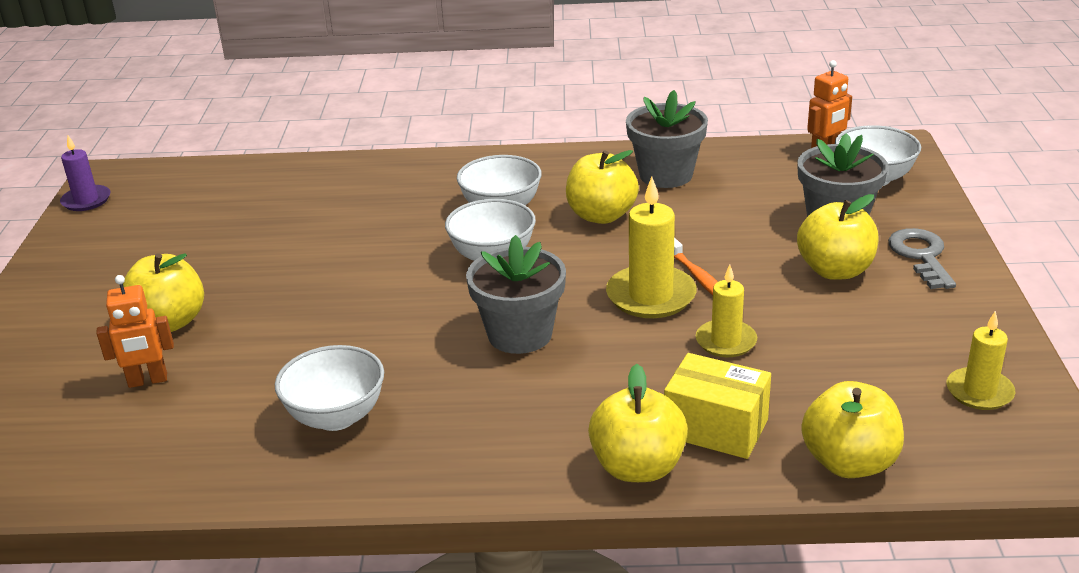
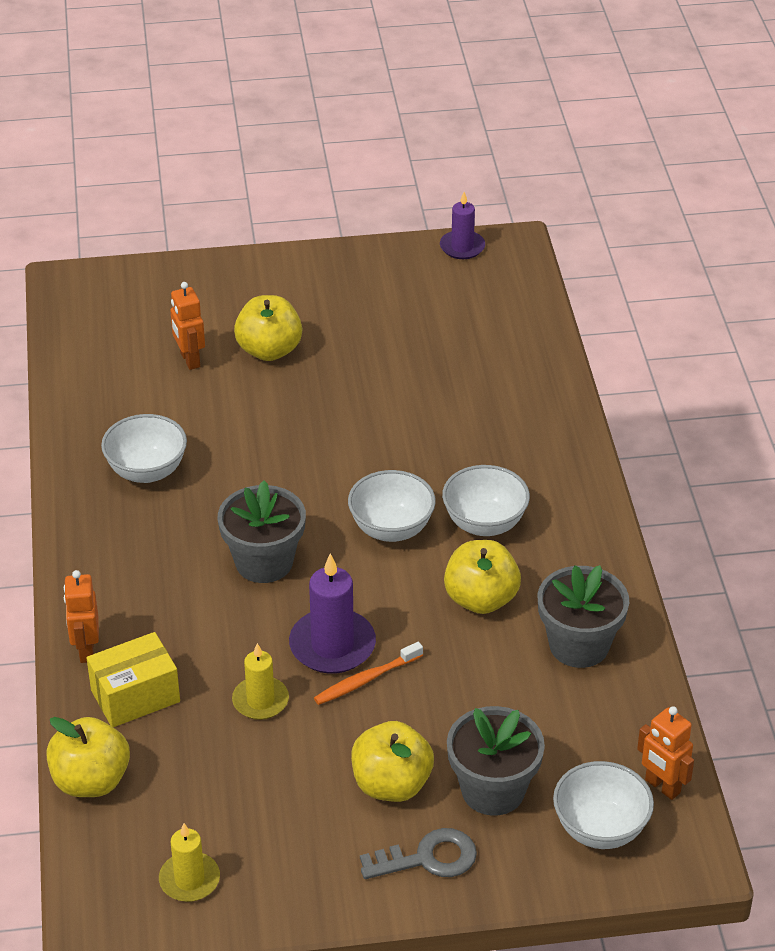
camera: 80 degrees right, 10 degrees up
(638, 467) = (86, 650): yellow apple -> orange robot
(651, 296) = (332, 645): yellow candle -> purple candle
(716, 428) = (135, 696): yellow box -> yellow box turned 45 degrees clockwise

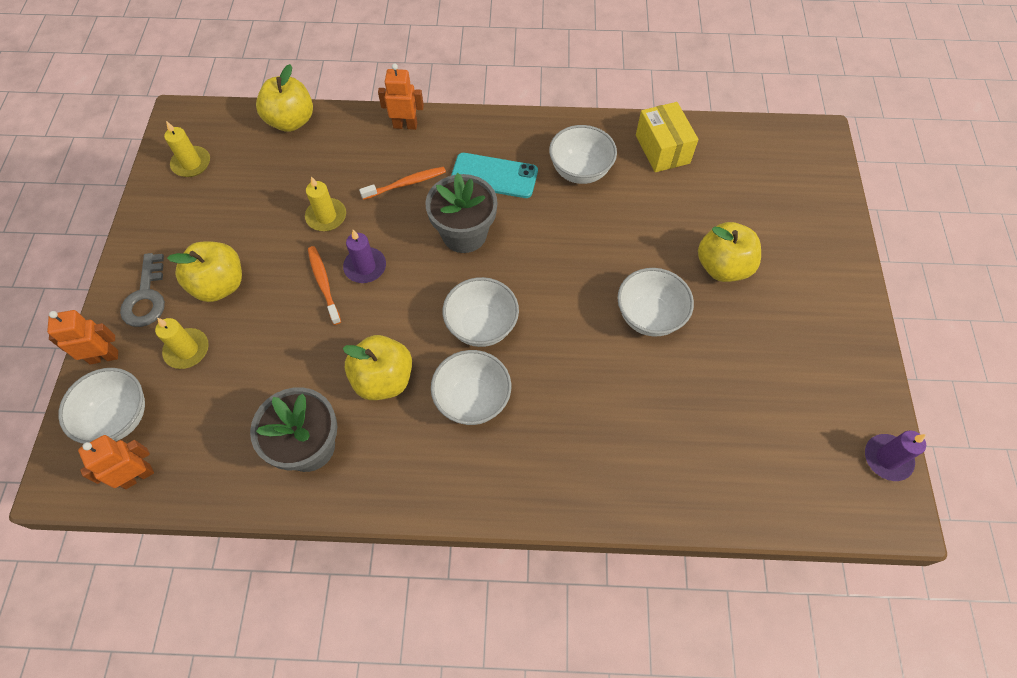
camera: 100 degrees right, 20 degrees up
(135, 696) = (355, 148): yellow box -> yellow box (662, 149)
(166, 548) = (494, 176): none -> turquoise phone
(189, 360) = (712, 209): orange robot -> orange robot (104, 356)
(192, 631) = (406, 184): none -> orange toothbrush
(332, 645) = (365, 267): purple candle -> purple candle, size x0.64
(346, 401) = (649, 316): none -> white bowl
(493, 790) = (187, 350): grey flower pot -> yellow candle

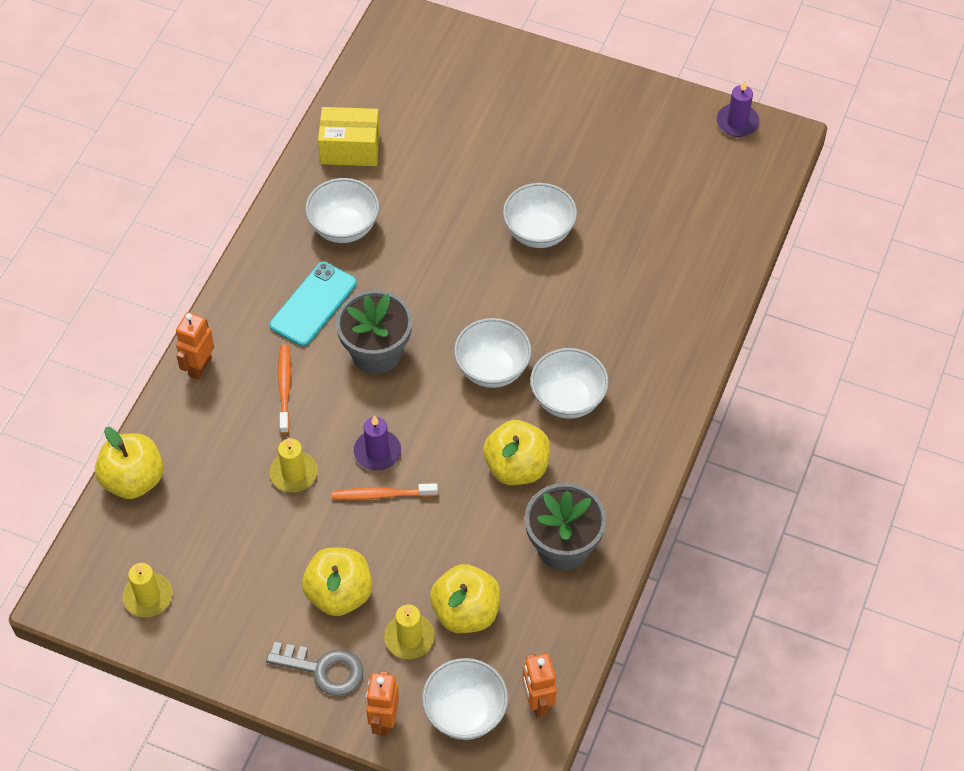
camera: 70 degrees left, 5 degrees down
(722, 267) = (511, 156): yellow apple -> yellow apple (466, 612)

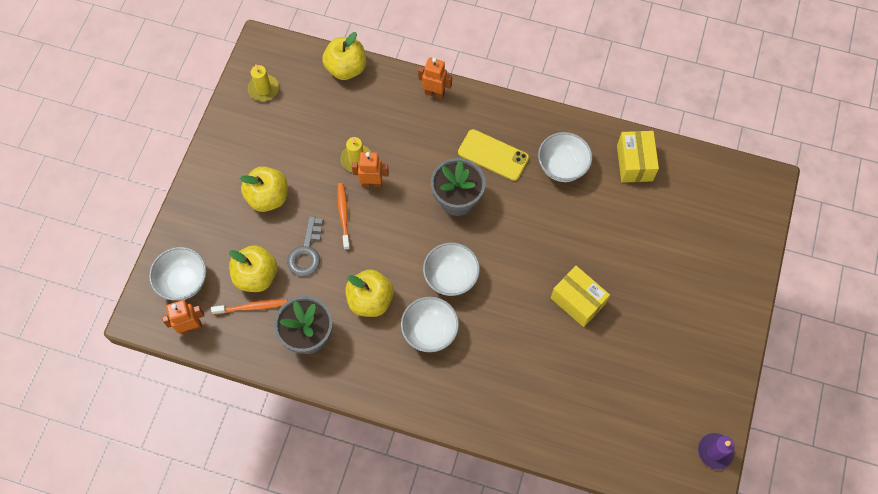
camera: 85 degrees right, 10 degrees up
(284, 388) = (423, 145): orange toothbrush -> orange toothbrush (252, 307)
(313, 304) = (493, 155): turquoise phone -> yellow phone
(323, 669) = (215, 194): grey key -> grey key (307, 252)
(377, 452) = (376, 209): purple candle -> none
(384, 720) = (179, 233): orange robot -> orange robot (372, 183)
(409, 638) = (237, 243): yellow candle -> none
(539, 232) = (577, 301): white bowl -> yellow box

